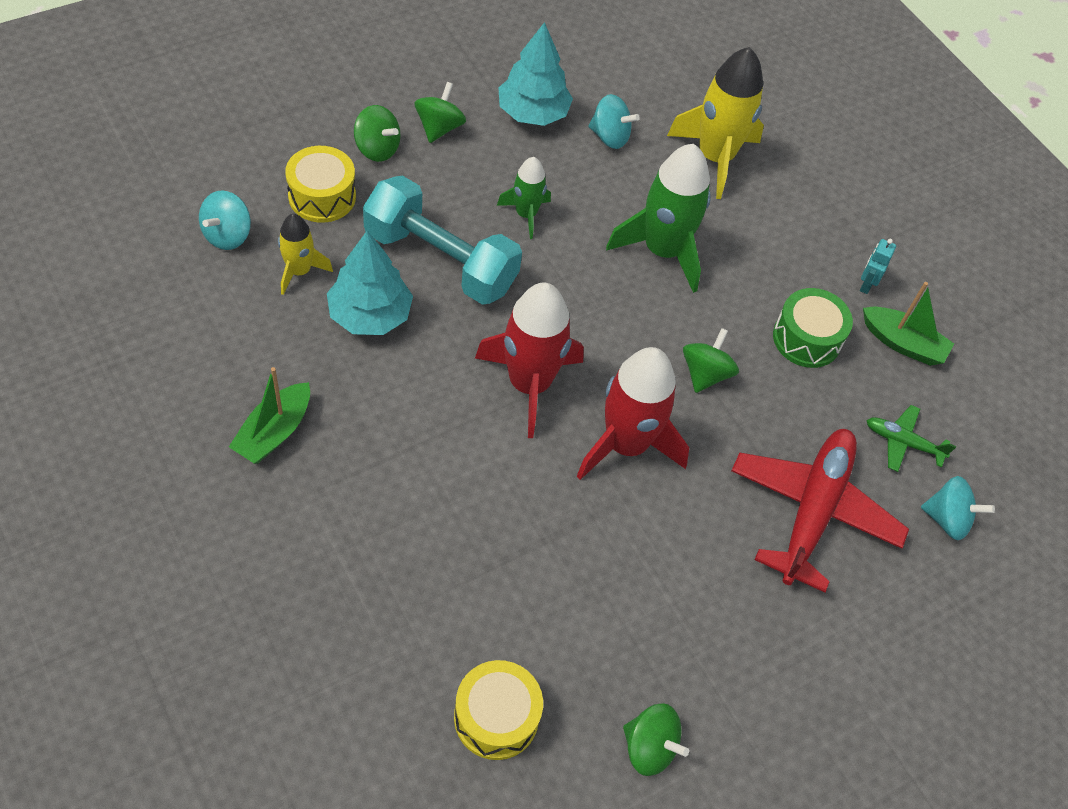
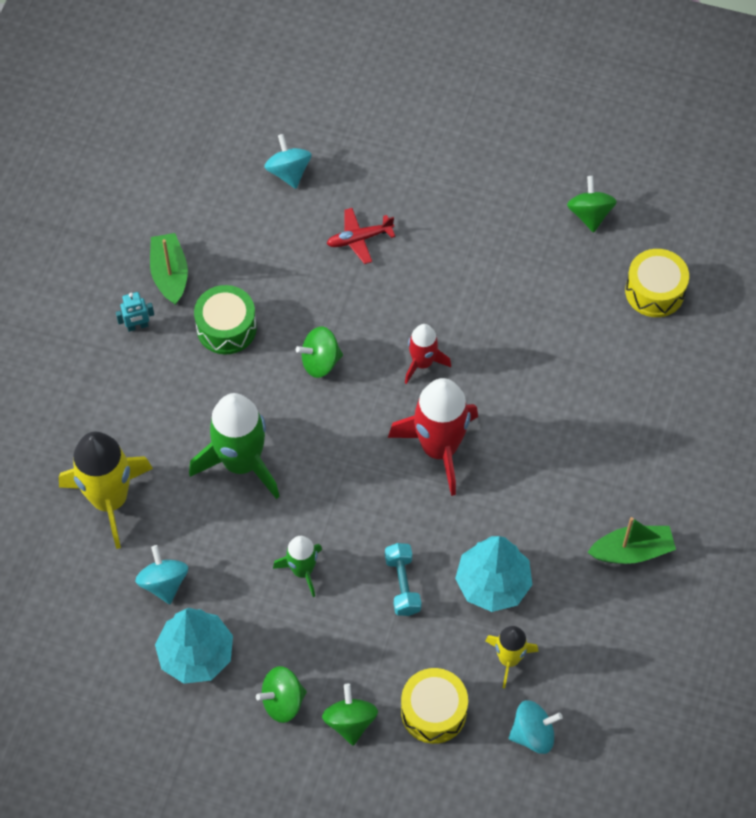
camera: 125 degrees left, 5 degrees up
(440, 260) = (402, 585): turquoise dumbbell -> turquoise dumbbell, size x0.48
(626, 444) = (422, 363): red rocket -> red rocket, size x0.55
(813, 511) = (359, 239): red plane -> red plane, size x0.47
(902, 442) = (255, 226): green plane -> none

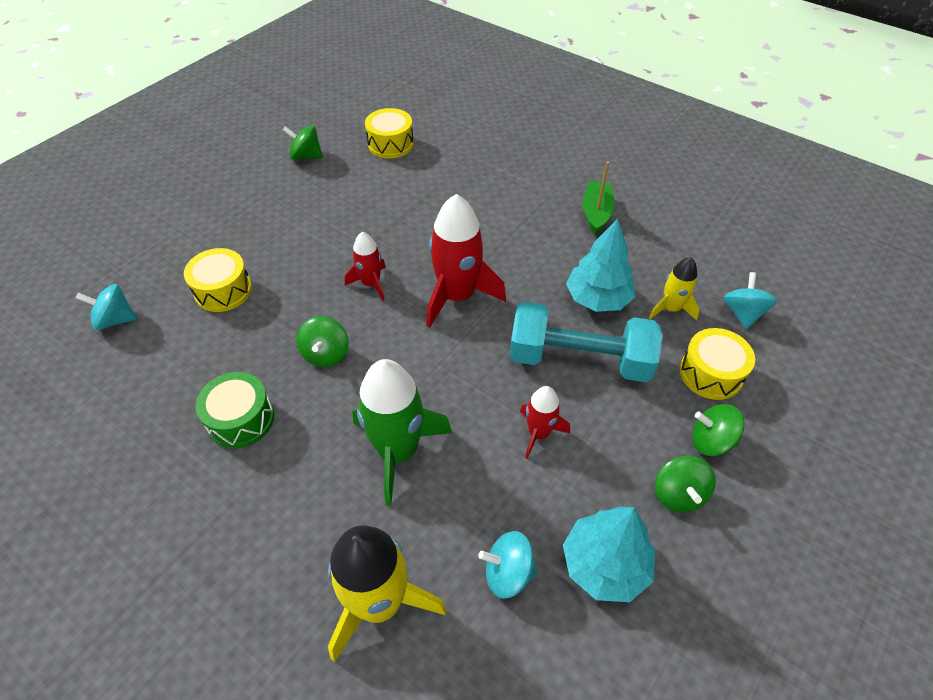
camera: 70 degrees left, 10 degrees down
(137, 326) = (182, 504): turquoise robot -> none
(170, 274) = (144, 452): green boat -> none
(302, 571) = (539, 433): green rocket -> red rocket
(359, 239) = (223, 290): red plane -> yellow drum
(402, 585) = (579, 359): turquoise dumbbell -> turquoise dumbbell, size x2.10

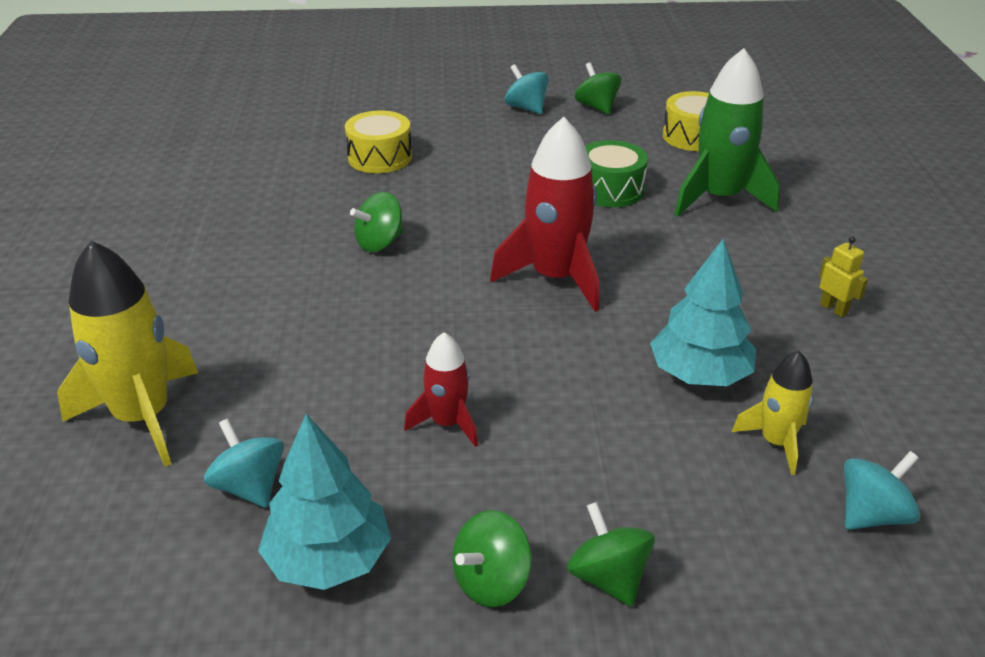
camera: 50 degrees right, 15 degrees down
(115, 320) = (285, 132): turquoise spinning top -> turquoise spinning top (526, 108)
(241, 419) = (257, 240): green drum -> green drum (610, 190)
(371, 284) = (496, 221): red rocket -> none
(398, 451) = (318, 341): green rocket -> green rocket (719, 198)
(579, 359) = (588, 404): turquoise dumbbell -> none
(596, 213) = (833, 309): green boat -> yellow robot
(711, 373) = (720, 529): yellow drum -> none

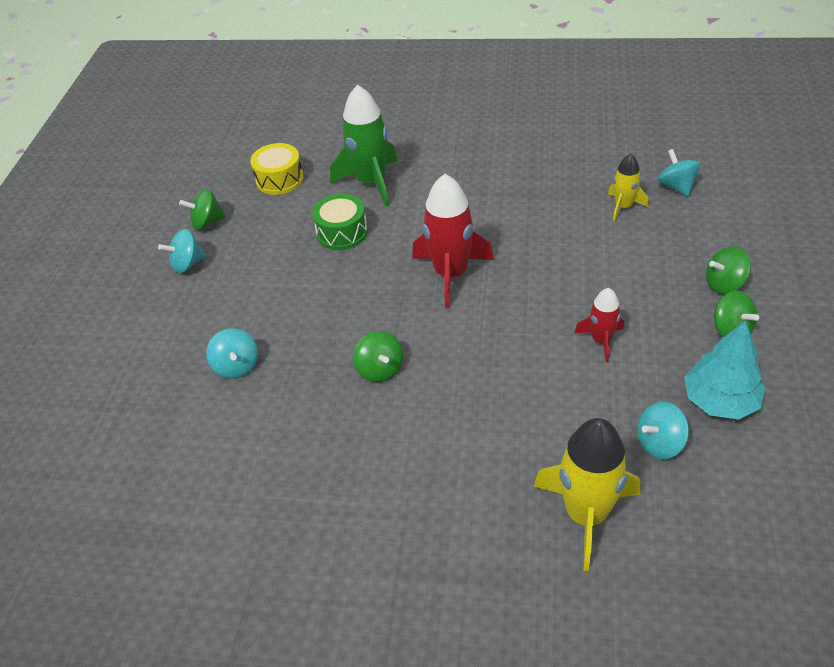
camera: 75 degrees left, 10 degrees up
(380, 157) = (236, 366): yellow drum -> turquoise spinning top
(699, 374) = (563, 225): turquoise tree -> none
(833, 309) = (508, 161): yellow robot -> none

